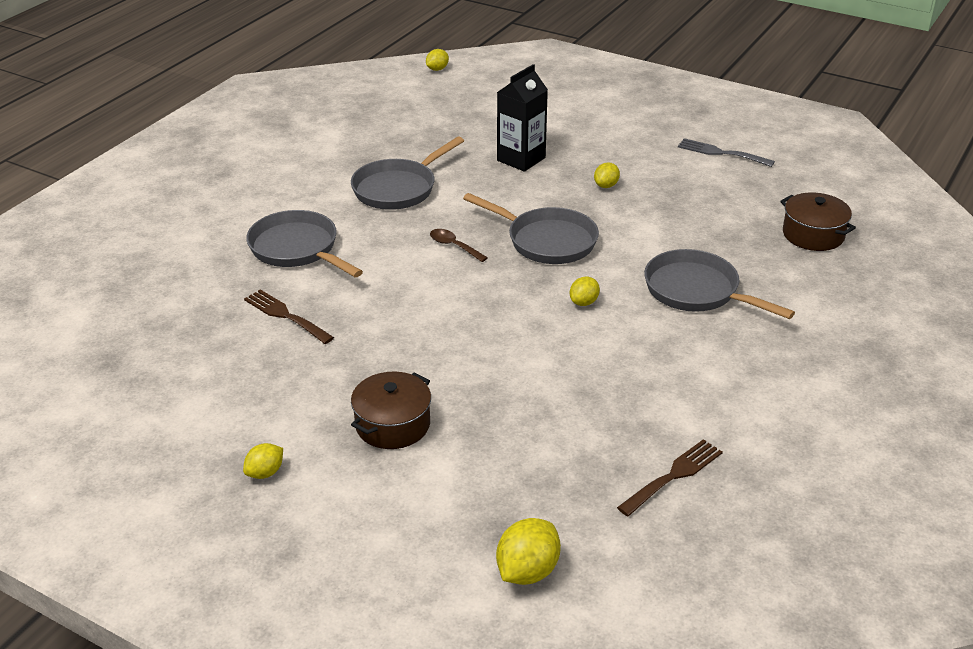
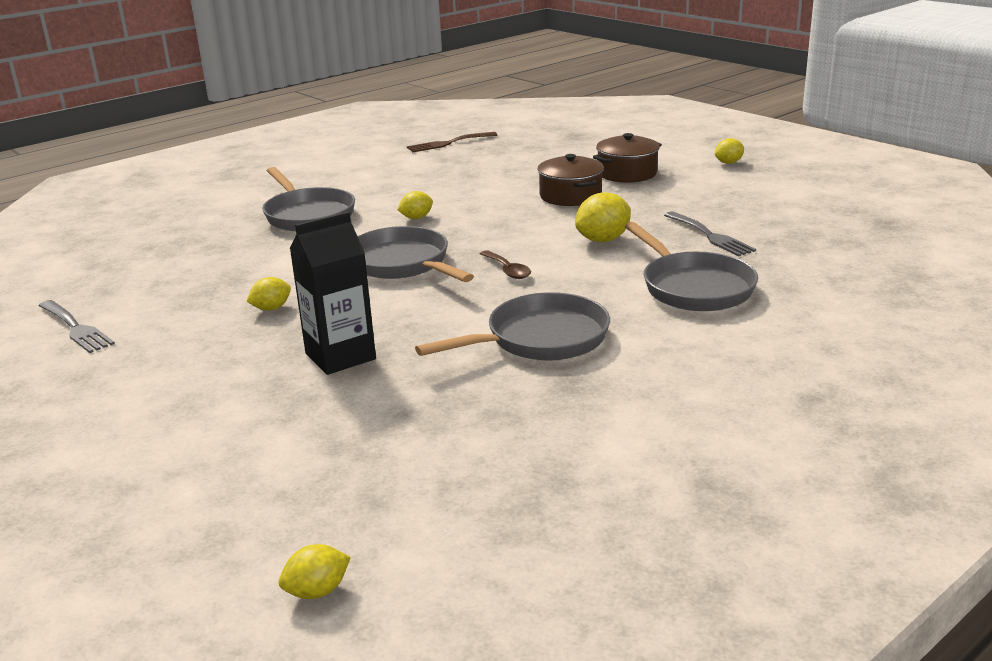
camera: 160 degrees left, 10 degrees down
(285, 315) = (710, 236): brown fork -> grey fork
(527, 571) = (568, 125): yellow lemon -> yellow lemon (603, 240)
(813, 235) = (135, 240): brown pot -> brown pot (570, 196)

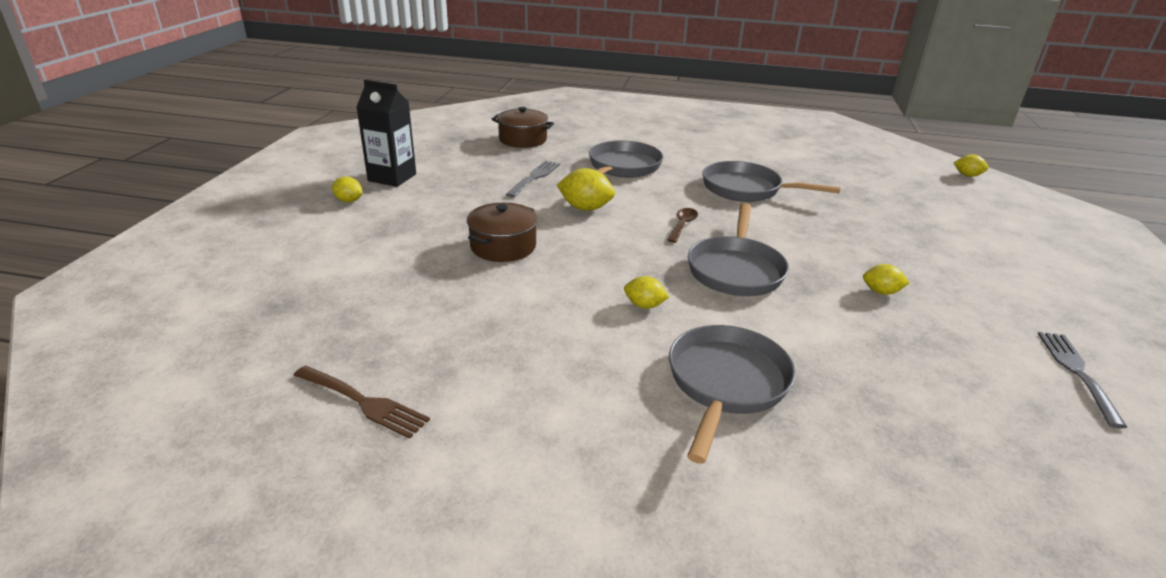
camera: 130 degrees left, 5 degrees up
(340, 356) = (868, 236): black carton -> black carton (392, 177)
(627, 173) = (414, 237): brown pot -> brown pot (523, 139)

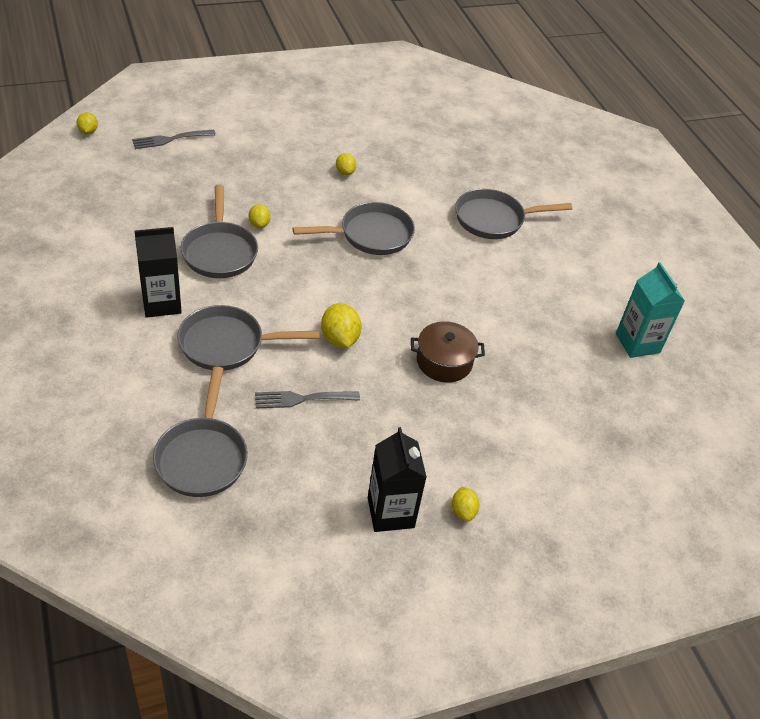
camera: 125 degrees left, 15 degrees up
(364, 402) = (637, 343): brown fork -> turquoise carton
(523, 139) = (202, 456): brown pot -> grey pan
(644, 305) = (452, 266): yellow lemon -> yellow lemon (259, 224)
(682, 225) = (324, 274): brown spoon -> none
(690, 157) = (161, 303): none -> black carton
(1077, 372) = (373, 110): grey fork -> grey fork (170, 139)

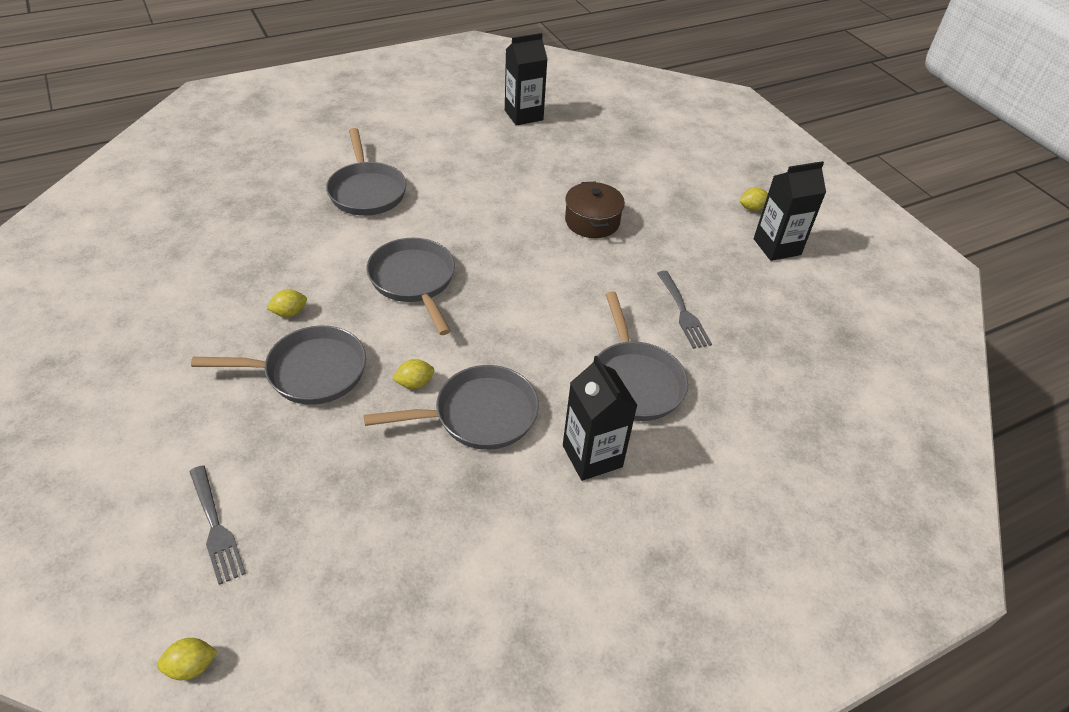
camera: 95 degrees left, 0 degrees up
(202, 456) = (791, 376): grey pan -> grey pan (309, 372)
(340, 339) = (590, 293): yellow lemon -> none
(637, 343) = (523, 115): turquoise carton -> black carton

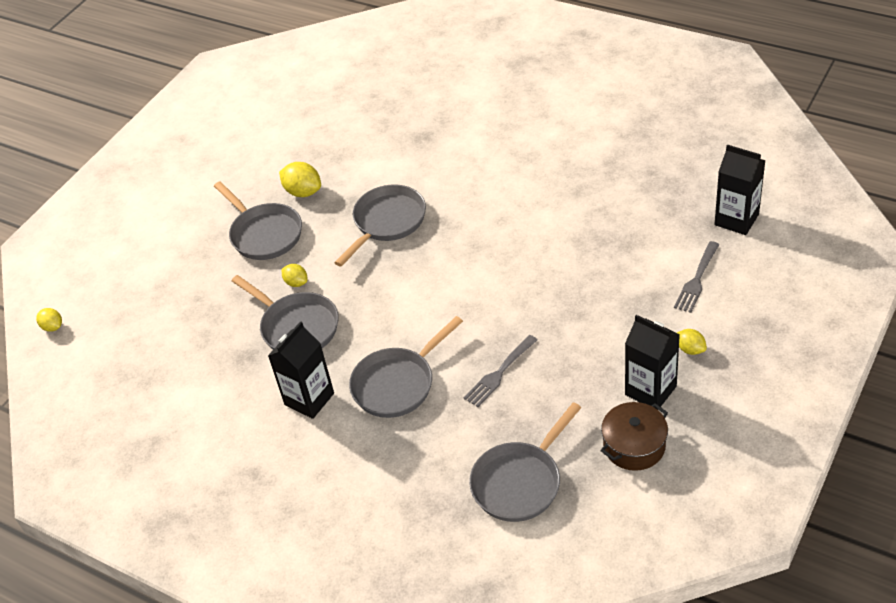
camera: 65 degrees right, 0 degrees up
(216, 527) = (131, 278): grey fork -> grey fork (697, 280)
(289, 313) = (303, 192): yellow lemon -> yellow lemon, size x1.64
(366, 191) = (455, 140): grey pan -> grey pan (520, 482)
(523, 115) = (653, 149): black carton -> black carton (736, 219)
(592, 221) = (554, 267): brown pot -> brown pot (634, 446)

